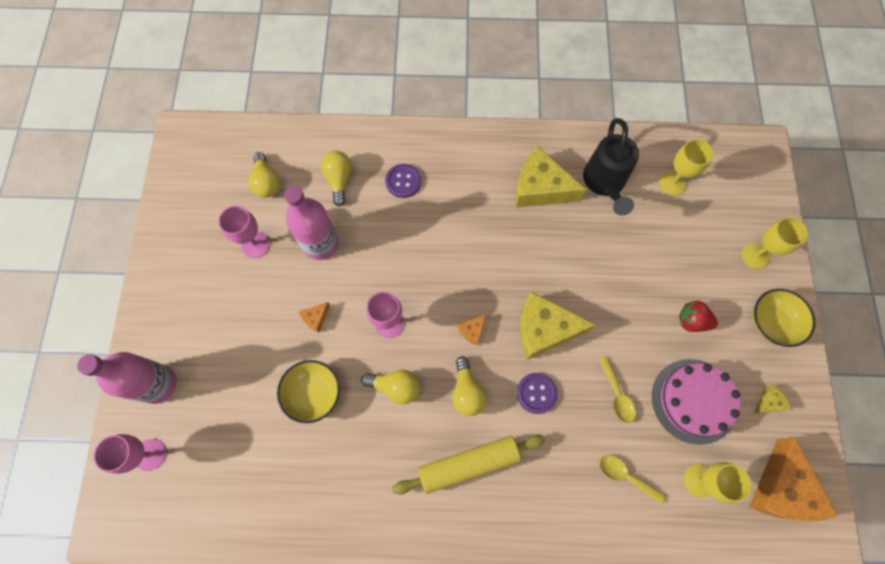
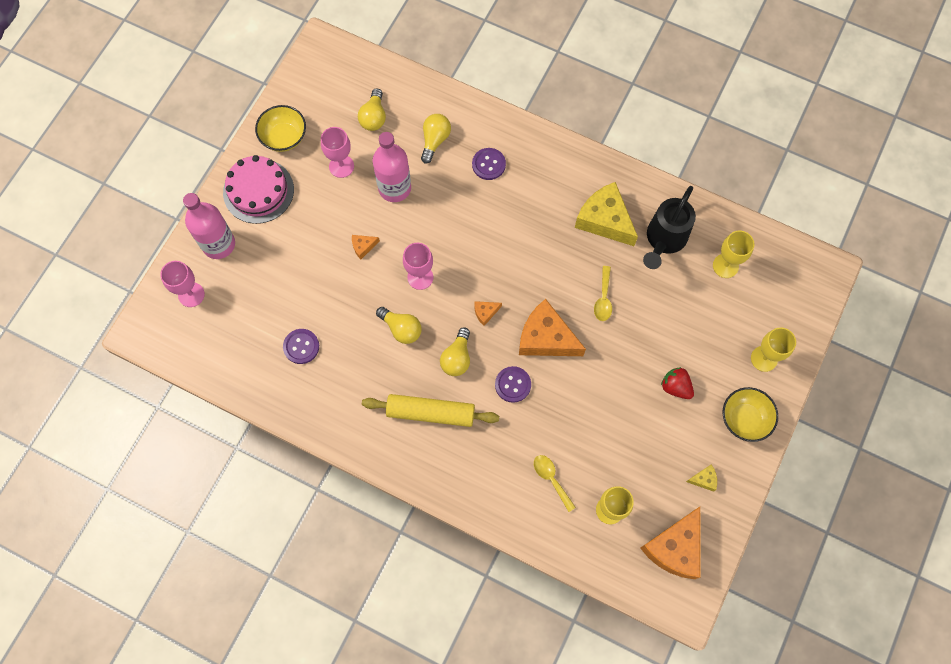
camera: 25 degrees right, 0 degrees up
(298, 456) = (301, 346): none -> purple button
(313, 394) = (334, 305): yellow bowl -> yellow bowl (284, 137)
(544, 329) = (546, 338): yellow cheese -> orange cheese
(617, 394) = (578, 415): yellow spoon -> yellow spoon (603, 298)
(694, 401) = (640, 449): pink cake -> pink cake (258, 191)

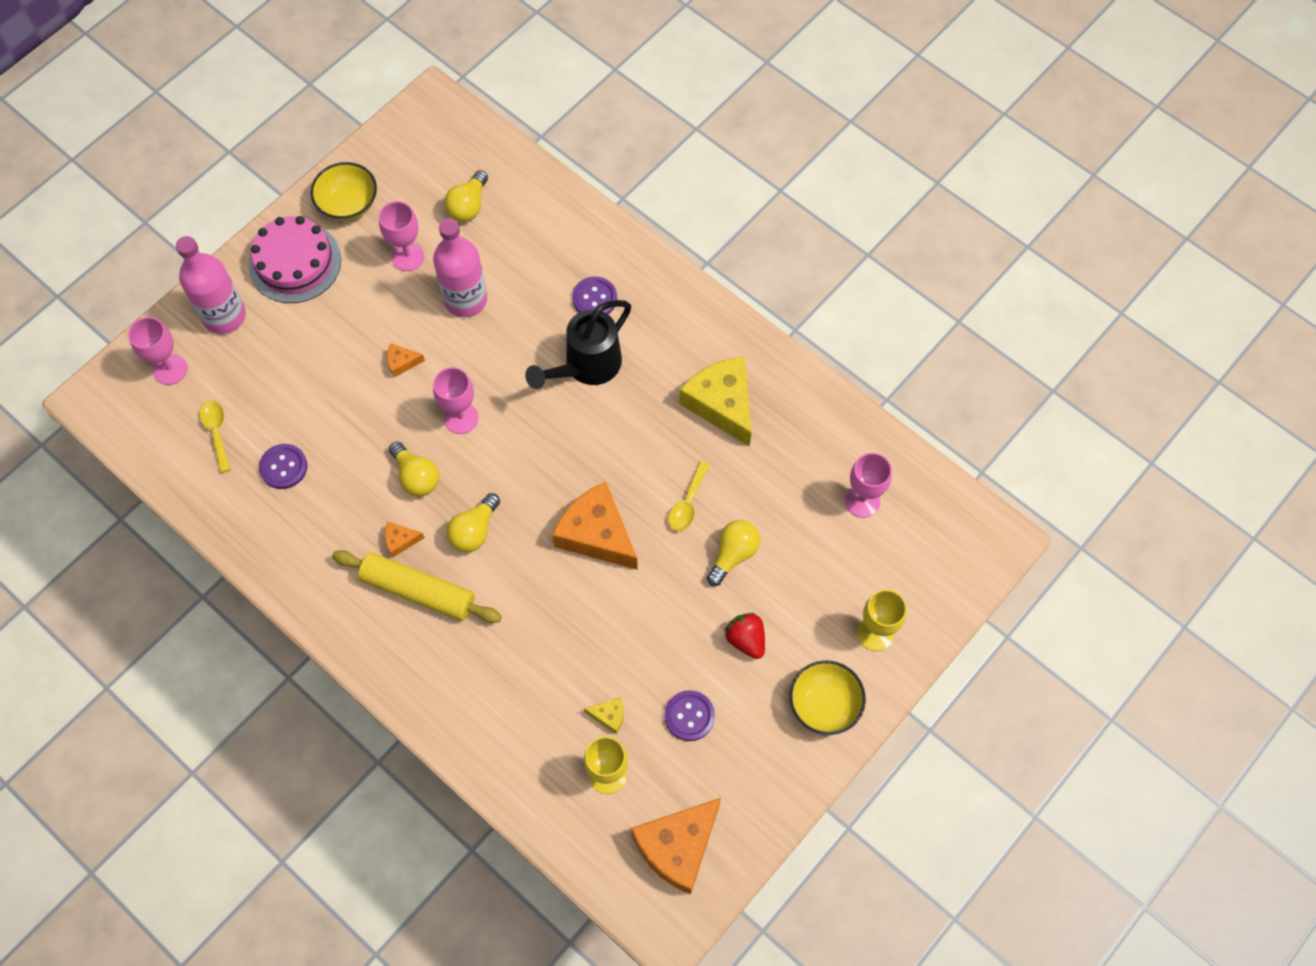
camera: 15 degrees right, 5 degrees down
(435, 140) = (536, 252): yellow light bulb -> yellow light bulb (733, 554)
(485, 312) = (529, 483): orange cheese -> orange cheese (400, 541)
(513, 384) = (534, 582): purple button -> purple button (689, 716)
(551, 479) = (545, 715): yellow spoon -> yellow spoon (217, 432)
(664, 240) = (791, 448): black watering can -> black watering can (586, 366)
(704, 479) = (744, 768): yellow cheese -> yellow cheese (609, 716)
(725, 266) = (862, 501): yellow goblet -> pink goblet

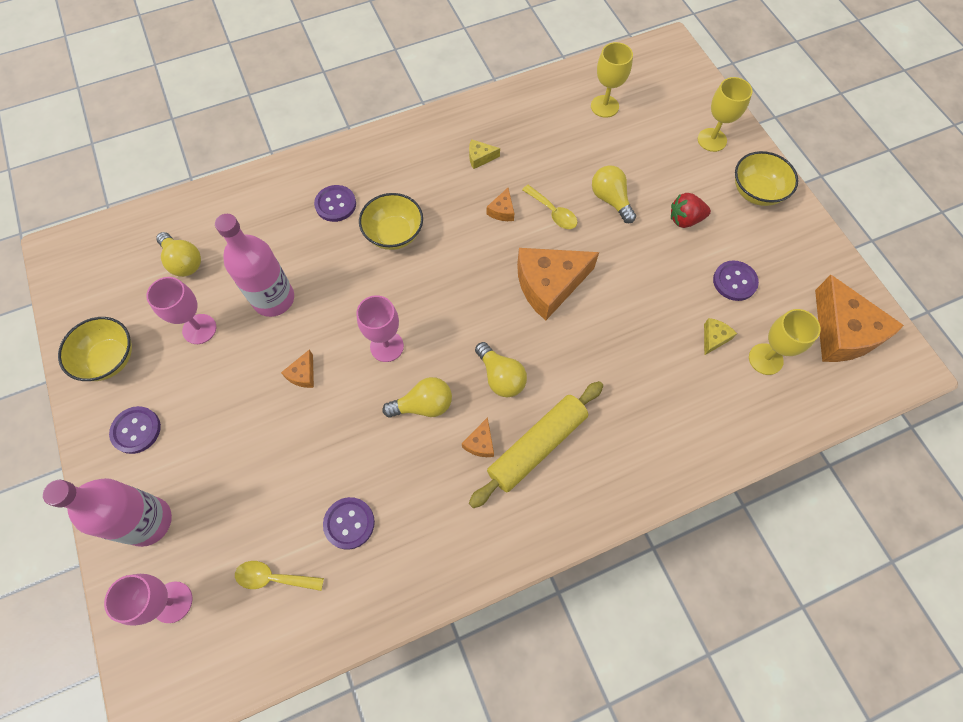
camera: 65 degrees left, 0 degrees up
(295, 262) = (136, 430): pink cake -> purple button
(586, 366) = (394, 234): black watering can -> yellow bowl
(664, 453) = (502, 211): none -> orange cheese
(722, 404) = (480, 157): yellow cheese -> yellow cheese, size x0.43
(862, 501) = (604, 106): pink goblet -> yellow goblet

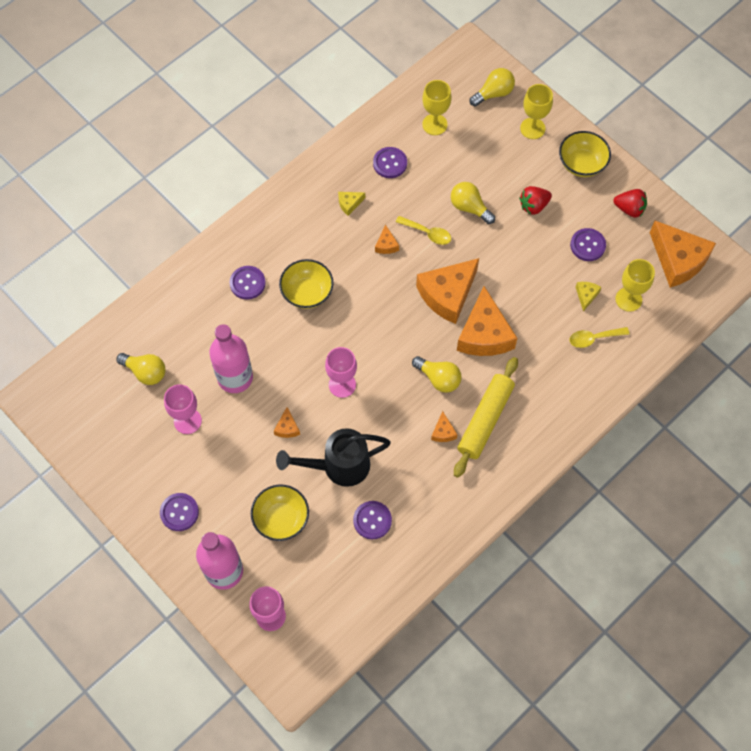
camera: 20 degrees left, 0 degrees up
(109, 359) = (127, 468): yellow bowl -> yellow bowl (281, 519)
(274, 577) = (335, 575): yellow spoon -> yellow spoon (594, 338)
(340, 441) = (338, 466): none -> black watering can
(423, 405) = (389, 419): yellow light bulb -> yellow light bulb (493, 93)
(540, 130) = (390, 163): none -> purple button
(575, 343) = (484, 334): none -> orange cheese
(798, 256) = (629, 209): none -> red strawberry

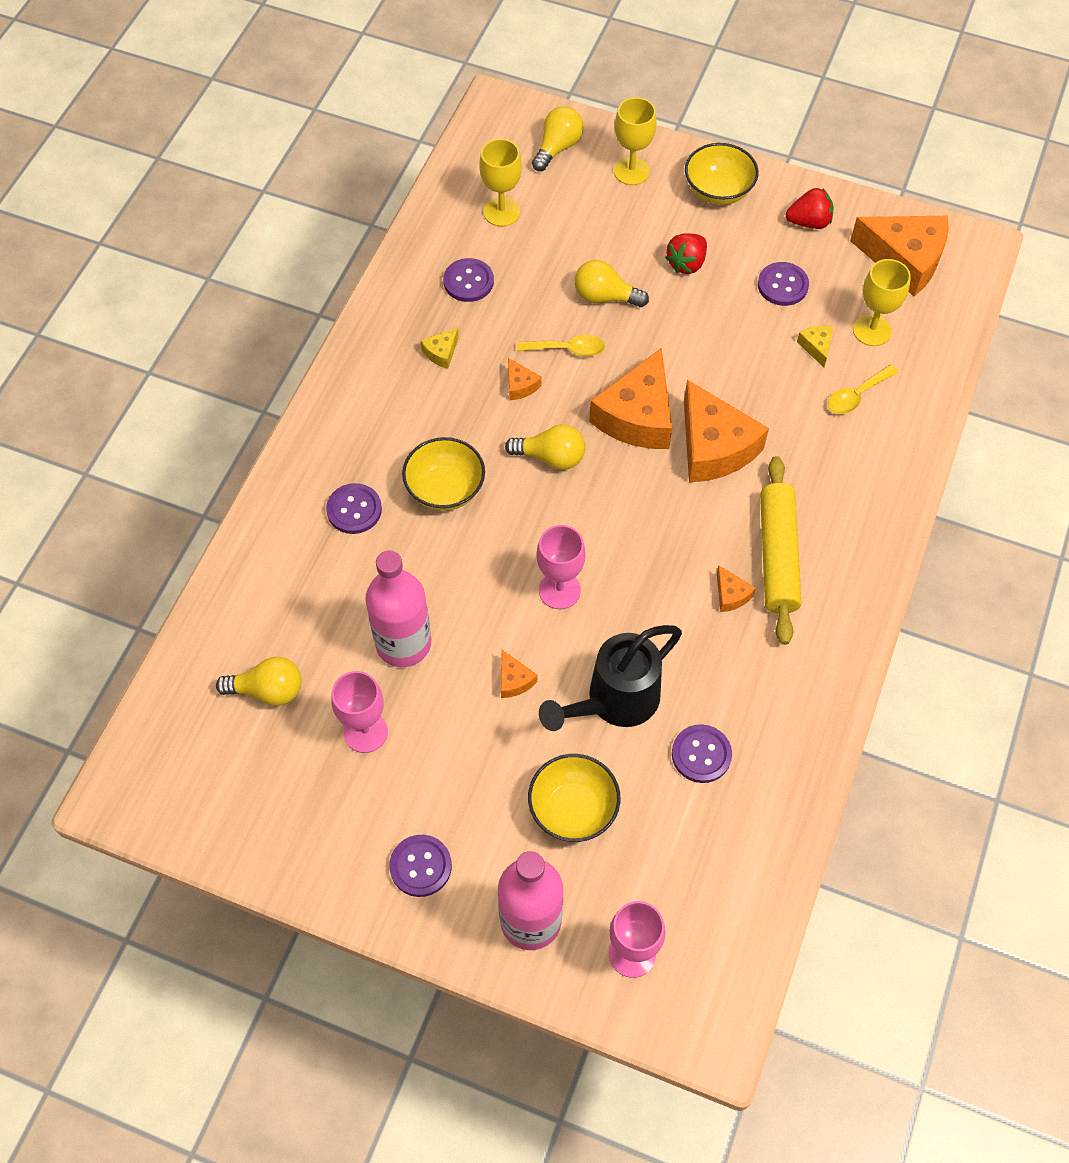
camera: 25 degrees left, 5 degrees down
(438, 378) = (686, 528): yellow light bulb -> yellow light bulb (551, 457)

